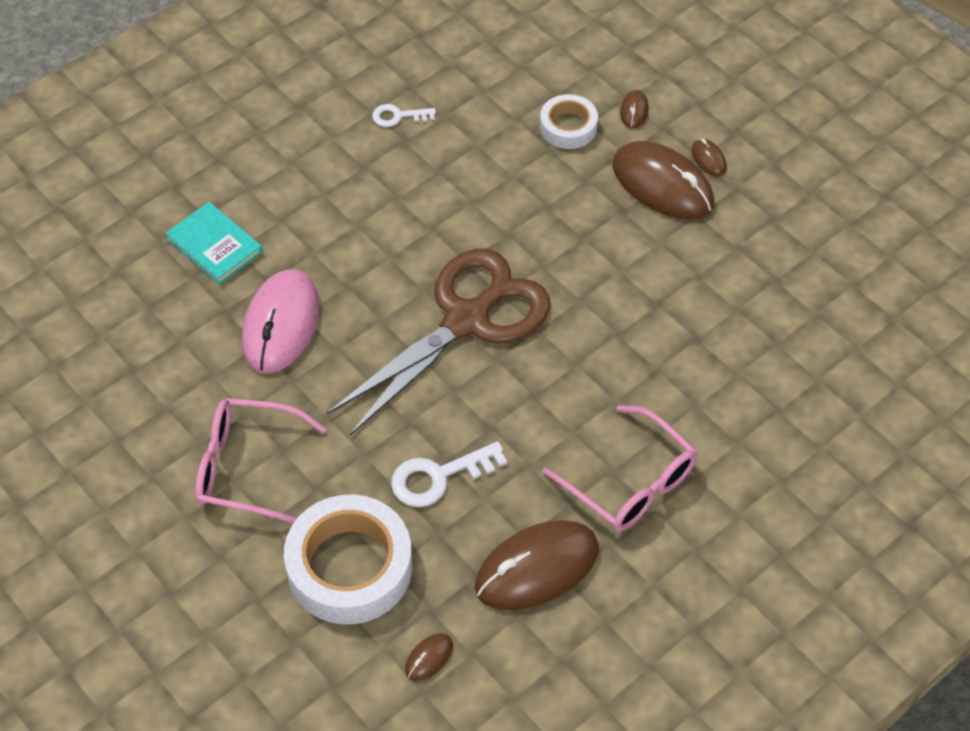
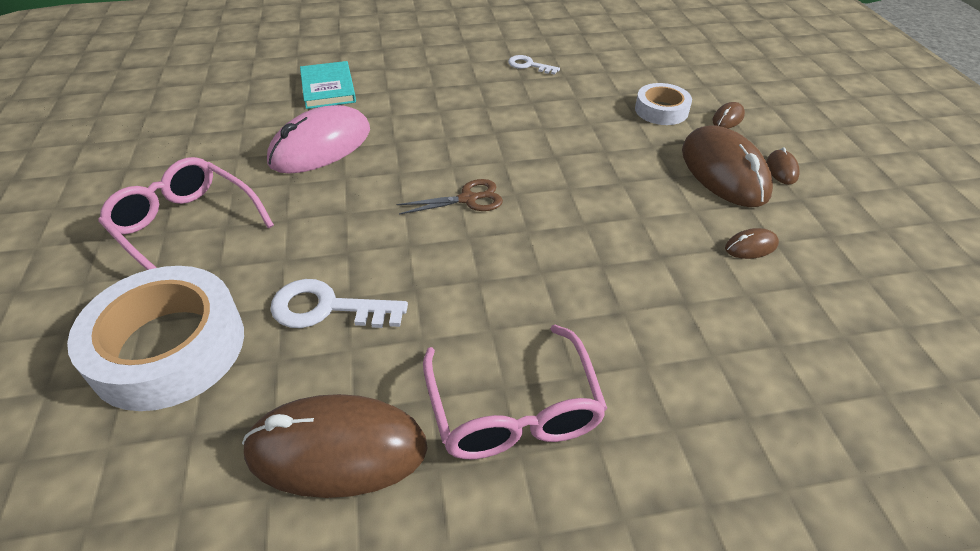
camera: 30 degrees right, 10 degrees down
(429, 658) = (134, 487): brown mouse -> brown mouse (751, 246)
(466, 320) = (468, 199): brown scissors -> brown scissors, size x0.40

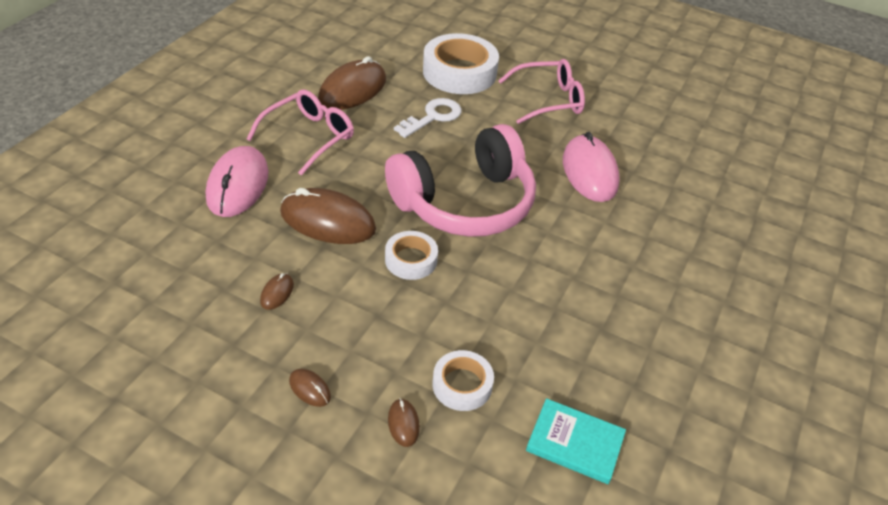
camera: 125 degrees right, 0 degrees up
(328, 88) = (676, 208): turquoise book -> turquoise book (575, 443)
(468, 199) = (464, 202): brown scissors -> pink headphones
(513, 409) = (309, 137): pink glasses -> pink glasses turned 105 degrees clockwise
(529, 65) = (623, 350): white key -> none
(590, 191) = (411, 260): none -> white tape
(692, 405) = (238, 185): none -> pink mouse
(724, 172) = (348, 349): brown mouse -> brown mouse (327, 221)

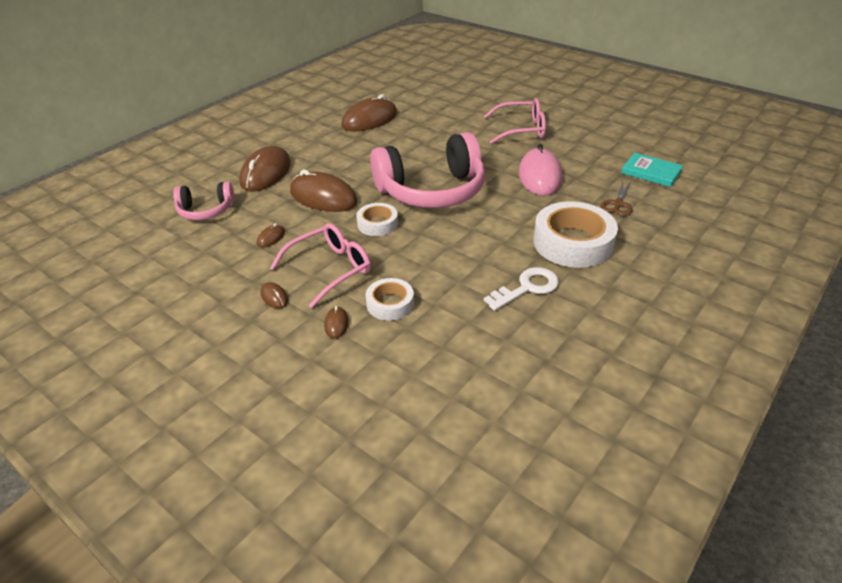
camera: 15 degrees right, 5 degrees down
(172, 254) = (206, 210): none -> pink headphones
(238, 185) = (266, 173): pink mouse -> brown mouse
(309, 137) = (327, 147): pink glasses -> pink glasses (330, 269)
(432, 117) = (425, 137): white key -> white key (527, 288)
(459, 72) = (455, 111): white tape -> white tape (573, 242)
(575, 443) = (468, 348): turquoise book -> turquoise book (651, 172)
(690, 210) = (618, 204): none -> brown scissors

